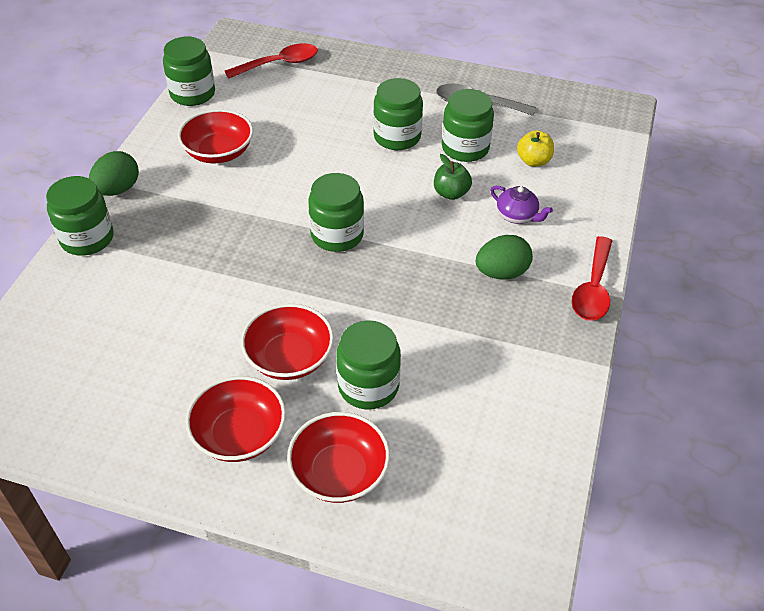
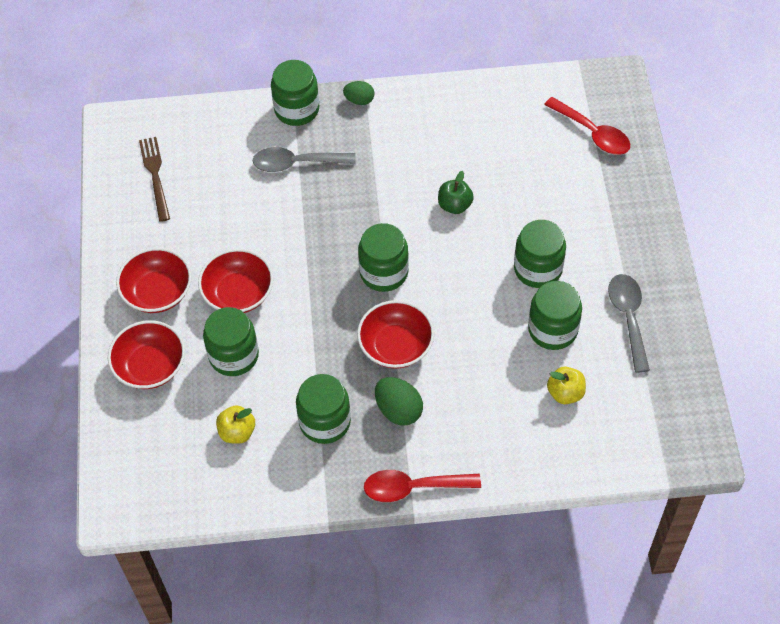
camera: 70 degrees right, 10 degrees up
(70, 388) = (155, 175): none -> brown fork
(118, 189) = (359, 100): green egg -> green egg, size x0.65
(156, 259) = (296, 163): none -> grey spoon
(192, 94) = (508, 89): green jar -> green jar (325, 422)
(218, 152) = (441, 145): red bowl -> red bowl (396, 346)
(451, 193) = (481, 339): green apple -> green apple (454, 205)
(469, 412) = (237, 432): none -> yellow apple
(517, 216) = (478, 401): purple teapot -> none

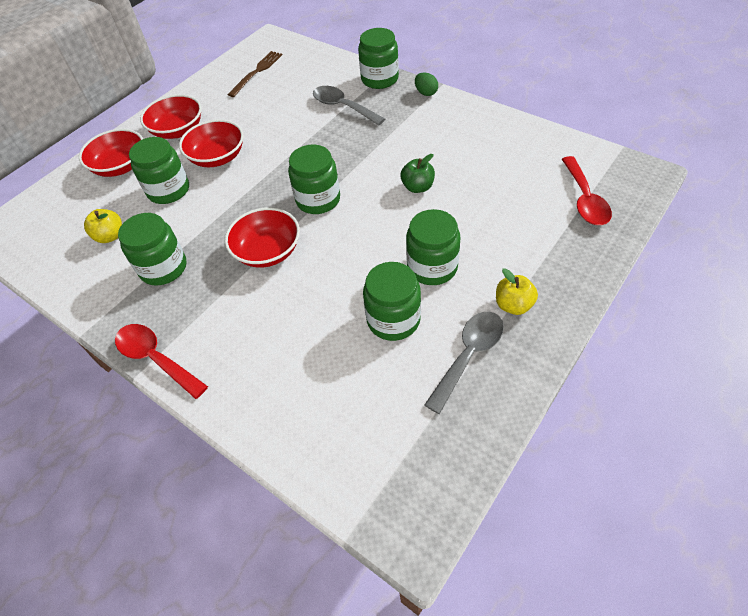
camera: 45 degrees right, 5 degrees down
(398, 410) = (216, 295): green egg -> none
(565, 393) = (347, 377): yellow apple -> yellow apple (513, 305)

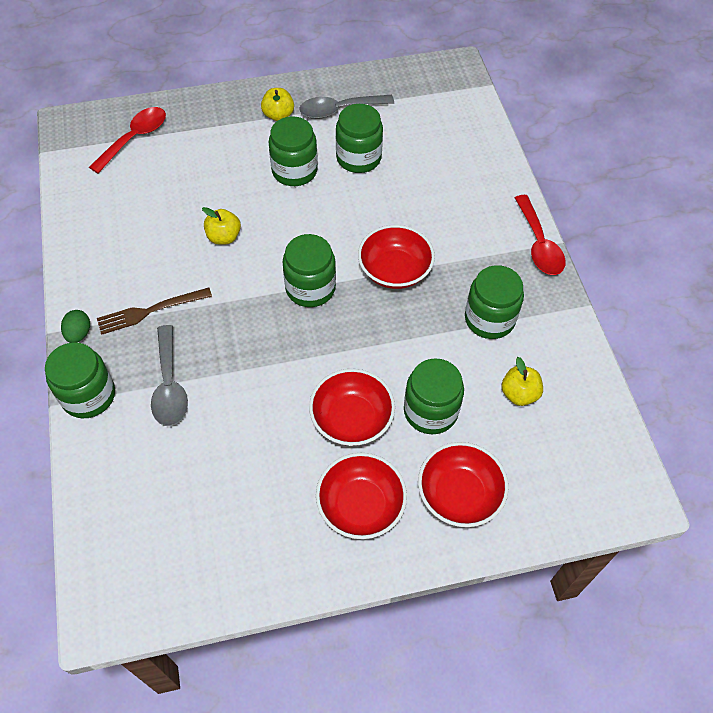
camera: 145 degrees left, 5 degrees up
(257, 72) = (188, 542): brown fork -> brown fork (150, 311)
(417, 187) = (224, 237): green apple -> yellow apple

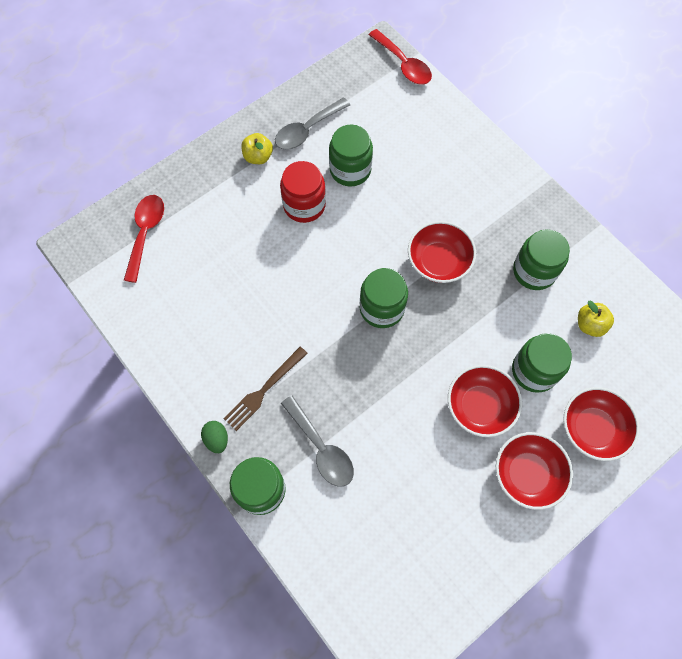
camera: 25 degrees left, 10 degrees up
(224, 237) = (283, 294): yellow apple -> none
(294, 171) = (304, 205): green jar -> red jar
(539, 244) = (535, 188): red spoon -> red spoon (403, 64)

